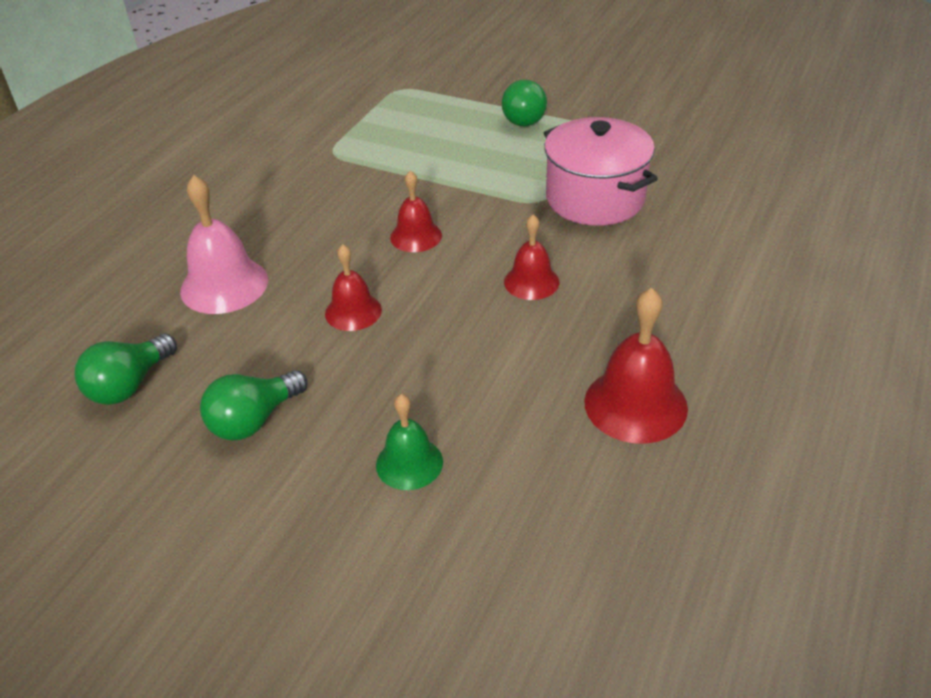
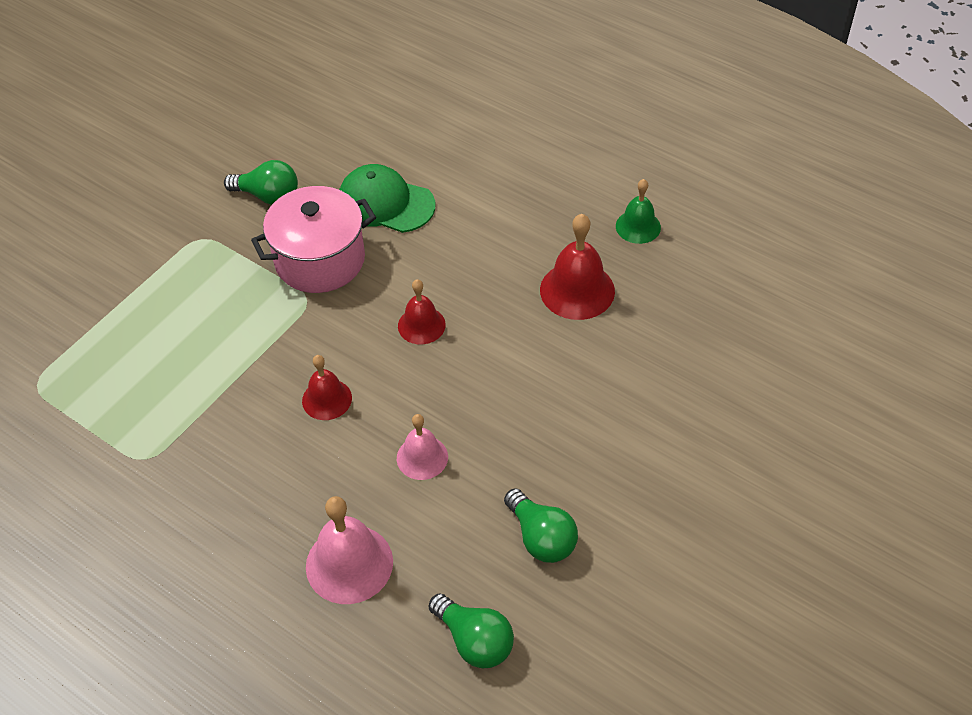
camera: 80 degrees left, 10 degrees up
(353, 311) = (422, 457): red bell -> pink bell
(409, 463) = (608, 433): green bell -> green bell (638, 226)
(524, 117) = (157, 285): green light bulb -> green light bulb (268, 196)
(700, 226) = (385, 203): none -> green cap

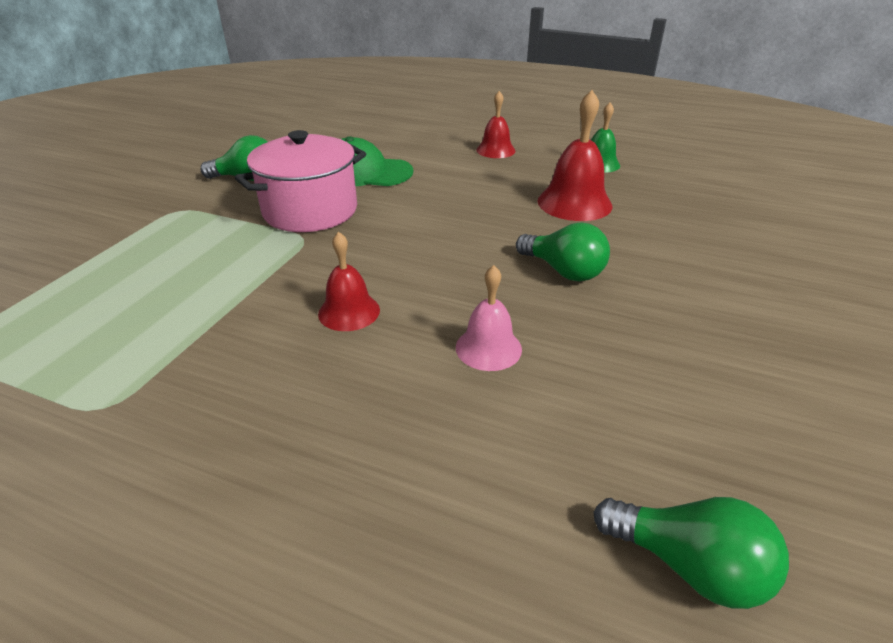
camera: 15 degrees left, 15 degrees down
(349, 564) = (440, 488): pink bell -> none
(421, 325) = (434, 241): red bell -> red bell (495, 150)
(541, 537) = (687, 406): green light bulb -> green light bulb (563, 271)

